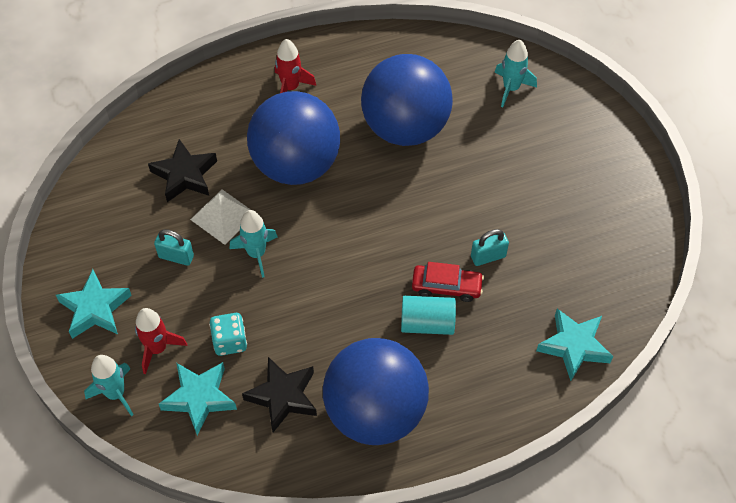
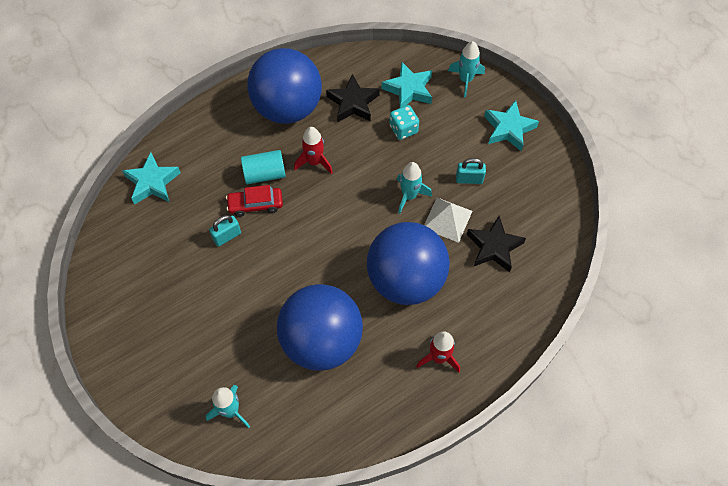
camera: 165 degrees right, 5 degrees up
(157, 348) = (451, 113): red rocket -> red rocket (314, 162)

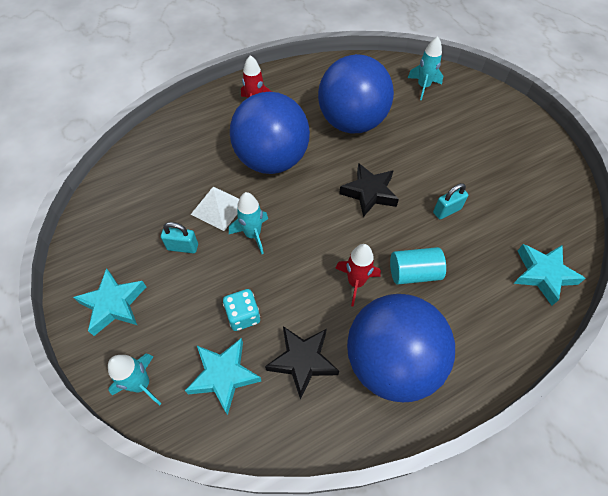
camera: 175 degrees left, 5 degrees down
(255, 204) = (420, 240): red car -> none
(494, 247) = (180, 179): black star -> black star (369, 193)

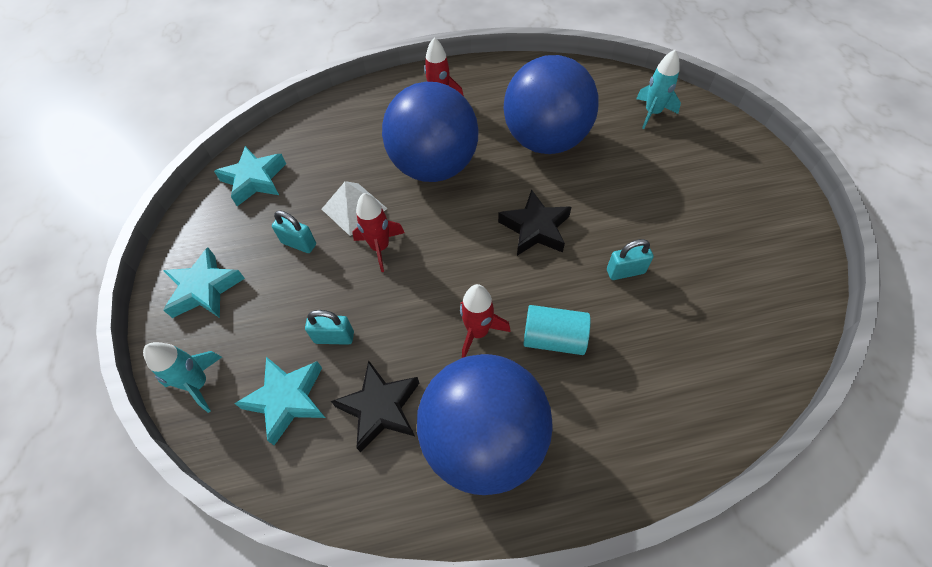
camera: 20 degrees right, 0 degrees up
(243, 316) = (334, 337): turquoise dice -> turquoise padlock
(253, 235) = (380, 247): turquoise rocket -> red rocket
(543, 274) = (725, 383): turquoise star -> turquoise star (254, 180)

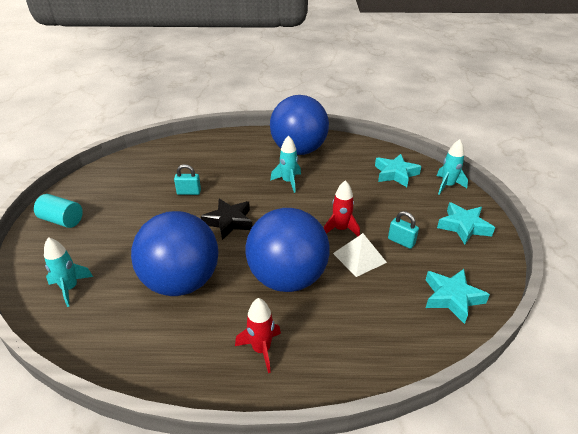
camera: 170 degrees left, 20 degrees down
(334, 337) = (371, 192): turquoise padlock -> none
(380, 408) = (346, 165): black star -> none
(478, 332) = (288, 182): red rocket -> turquoise rocket
(553, 338) = (248, 174): turquoise cylinder -> turquoise cylinder (62, 220)

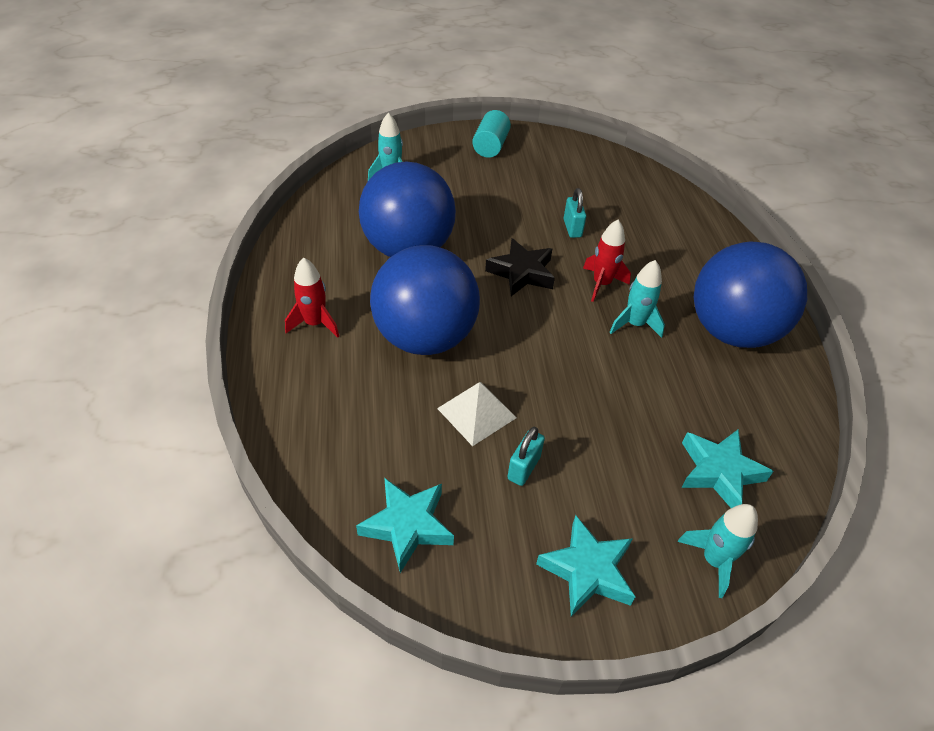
camera: 80 degrees right, 10 degrees up
(340, 229) = (535, 390): red rocket -> red rocket (601, 284)

